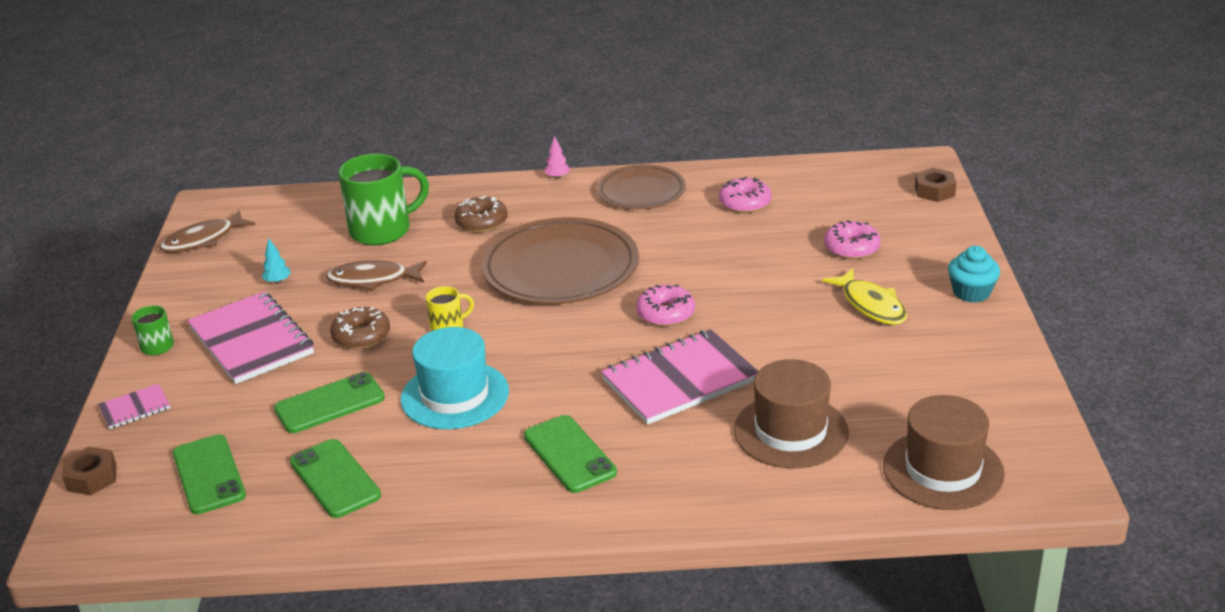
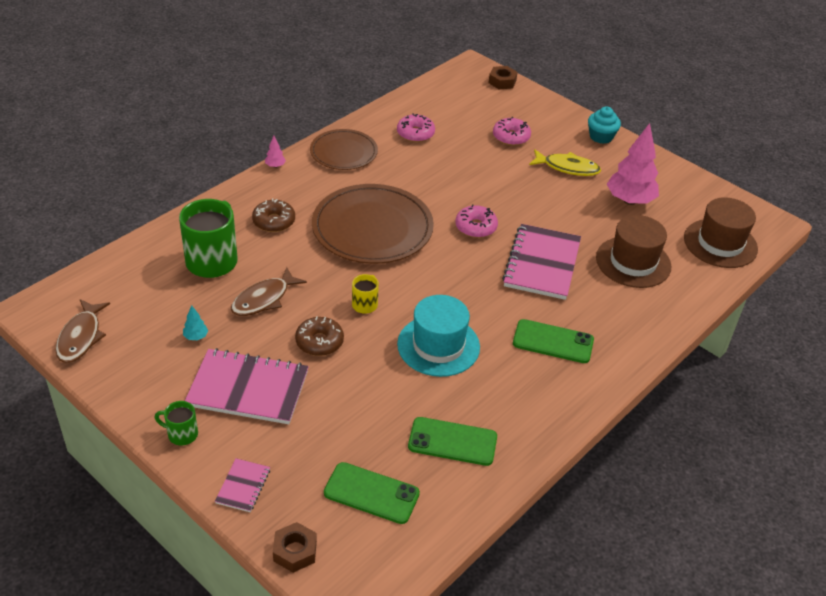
camera: 50 degrees left, 10 degrees up
(329, 403) = (372, 398): green phone -> none
(895, 371) = (629, 201): none -> pink tree

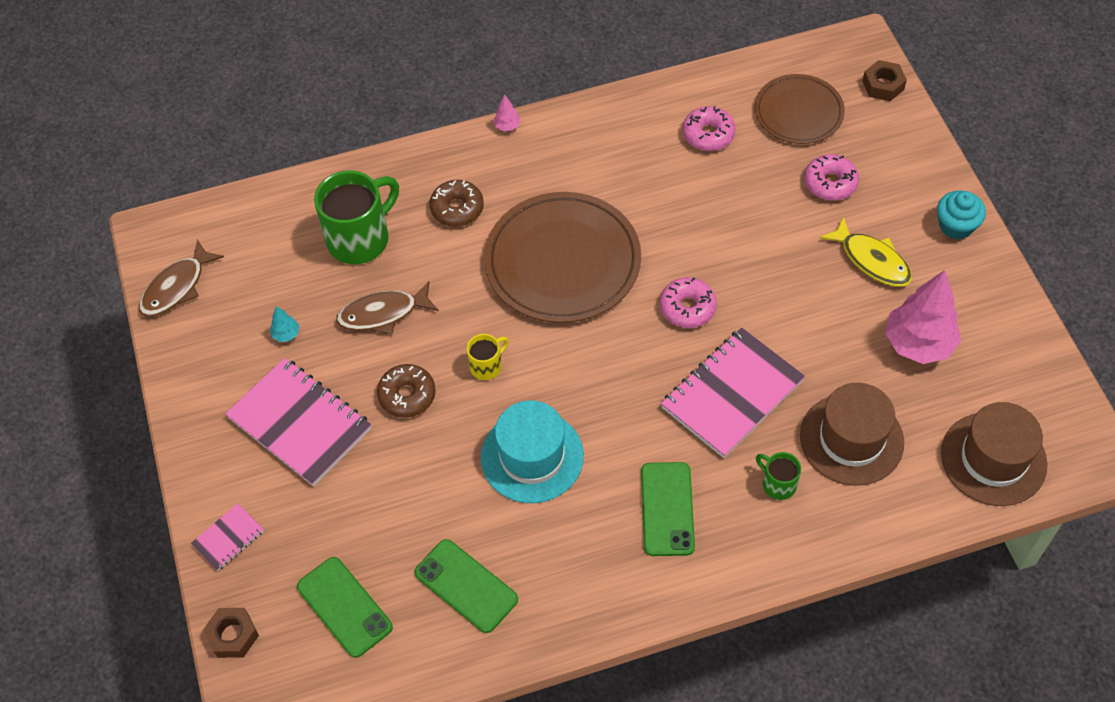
camera: 35 degrees right, 15 degrees up
(181, 434) = (206, 449): green mug -> green mug (778, 484)
(343, 152) = (600, 134): brown plate -> brown plate (798, 112)
(553, 341) = (667, 509): green phone -> green phone turned 45 degrees clockwise

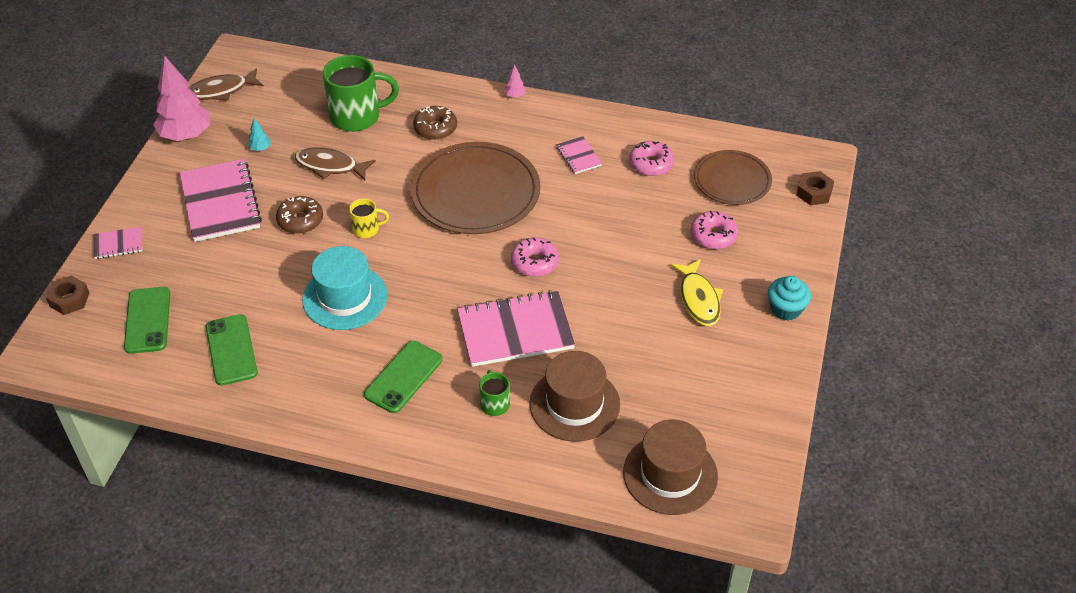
camera: 30 degrees right, 10 degrees down
(631, 163) = (578, 156): none -> pink notebook
(918, 344) = (683, 370): pink tree -> pink tree (186, 135)

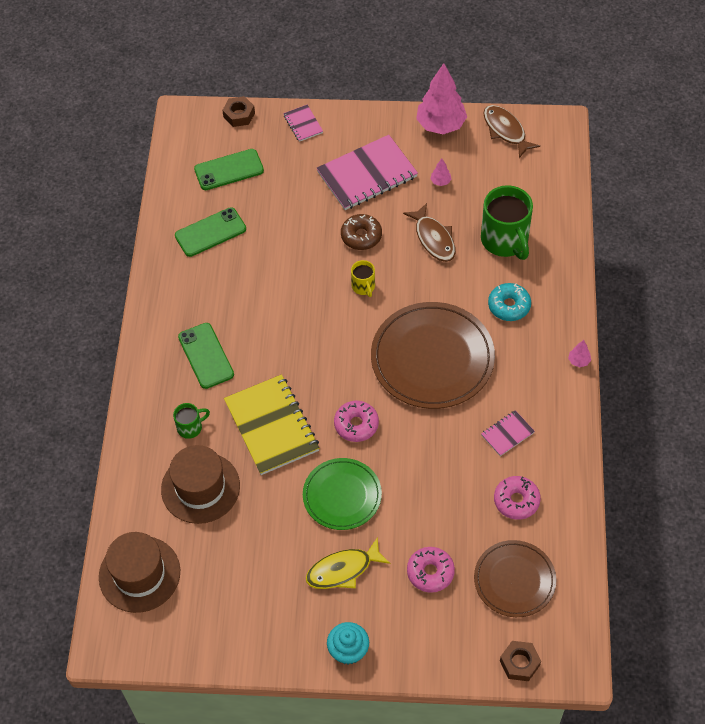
camera: 80 degrees right, 10 degrees up
(260, 148) = (440, 181): turquoise tree -> pink tree
(330, 166) = (433, 238): brown fish -> brown fish turned 150 degrees clockwise
(345, 297) = (281, 292): turquoise hat -> none
(403, 377) = (206, 356): green phone -> green phone turned 45 degrees clockwise
(435, 128) = (509, 306): brown donut -> turquoise donut
(515, 331) = (271, 426): pink notebook -> yellow notebook
(614, 287) = (342, 495): none -> green plate

